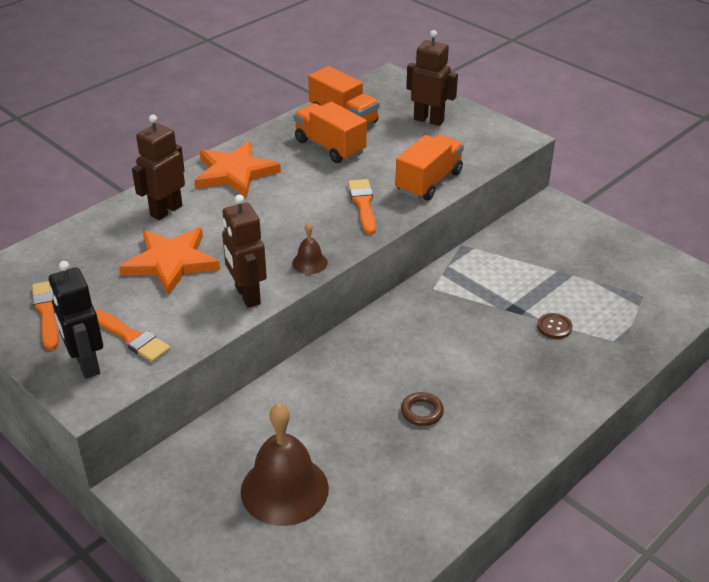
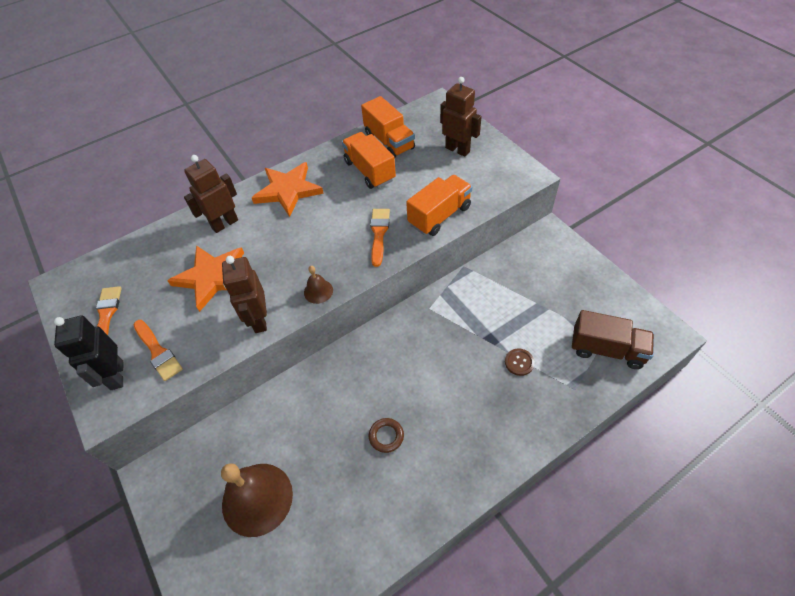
camera: 15 degrees right, 15 degrees up
(648, 304) = (606, 349): none -> brown truck

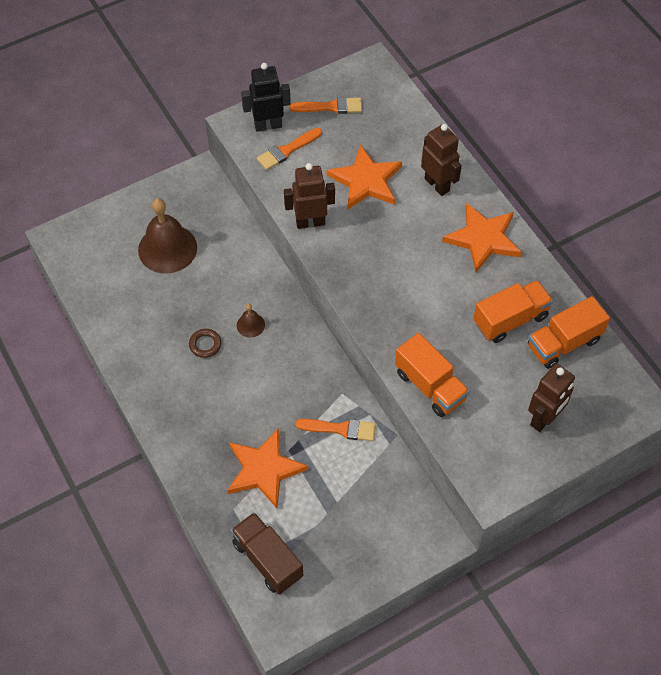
camera: 90 degrees right, 5 degrees up
(318, 291) = (337, 269): brown bell -> brown bell (250, 325)
(379, 233) = (409, 325): orange brush -> orange brush (340, 429)
(519, 362) = (264, 470): brown button -> orange star
(606, 349) = (267, 559): brown truck -> brown truck turned 120 degrees clockwise

